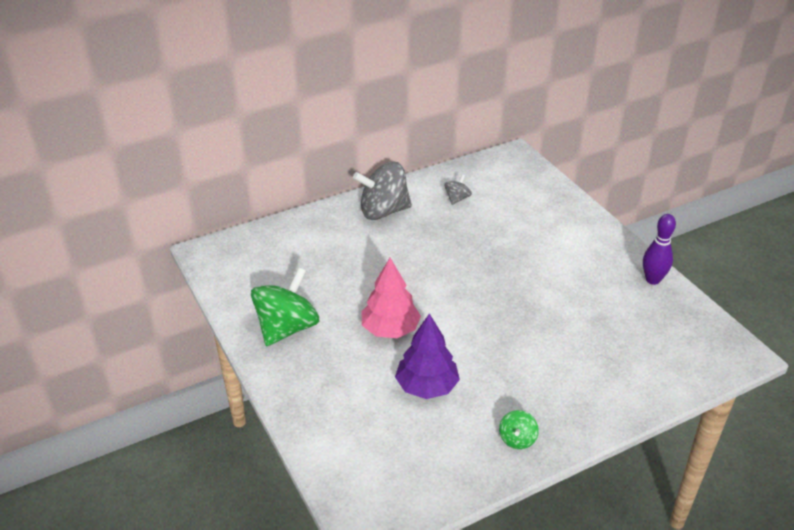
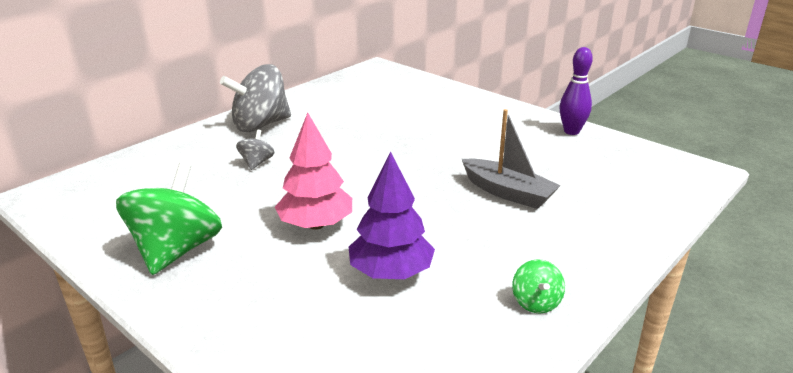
camera: 20 degrees left, 10 degrees down
(457, 199) = (337, 104): grey spinning top -> grey spinning top (256, 163)
(554, 335) = (507, 192): none -> grey boat

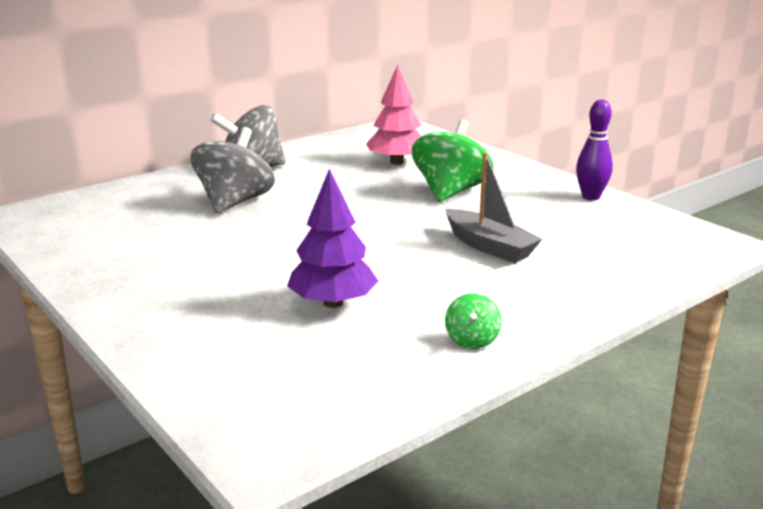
camera: 10 degrees right, 5 degrees down
(176, 250) = (129, 268): green spinning top -> green spinning top (450, 192)
(256, 163) = (234, 202): grey spinning top -> grey spinning top, size x2.14
(316, 225) = (273, 258): pink tree -> pink tree (396, 162)

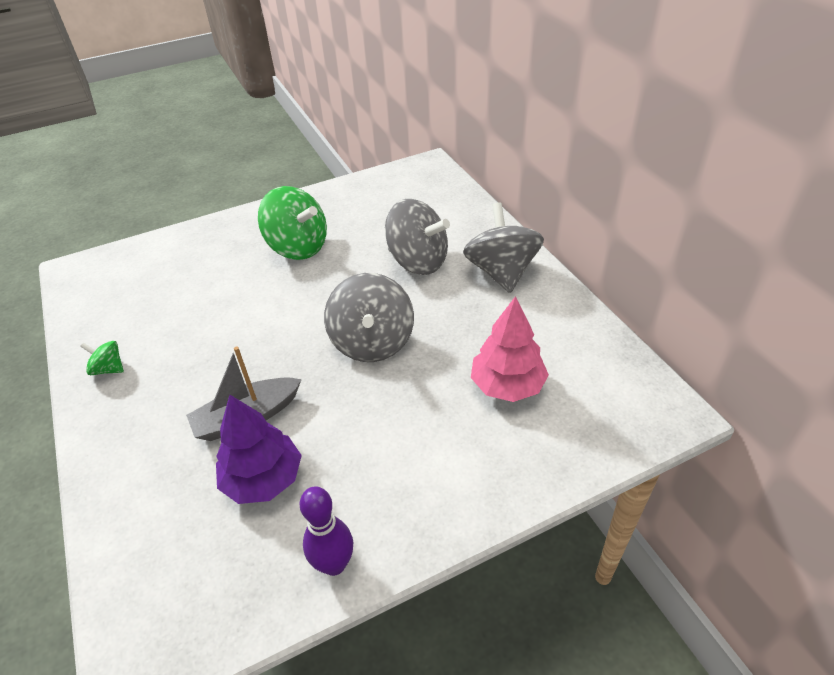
camera: 105 degrees right, 20 degrees up
(333, 303) = (206, 305): purple tree -> purple tree (263, 479)
(366, 209) = (372, 342): none -> grey spinning top
(450, 192) = (396, 417): green spinning top -> green spinning top (298, 247)

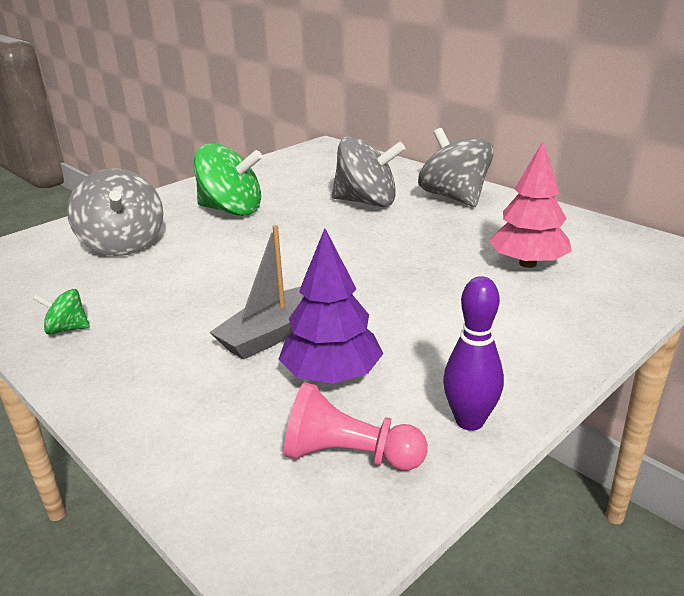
camera: 20 degrees left, 15 degrees down
(227, 570) = (349, 455): none -> pink pawn
(372, 342) = (367, 259): grey spinning top -> grey spinning top (123, 245)

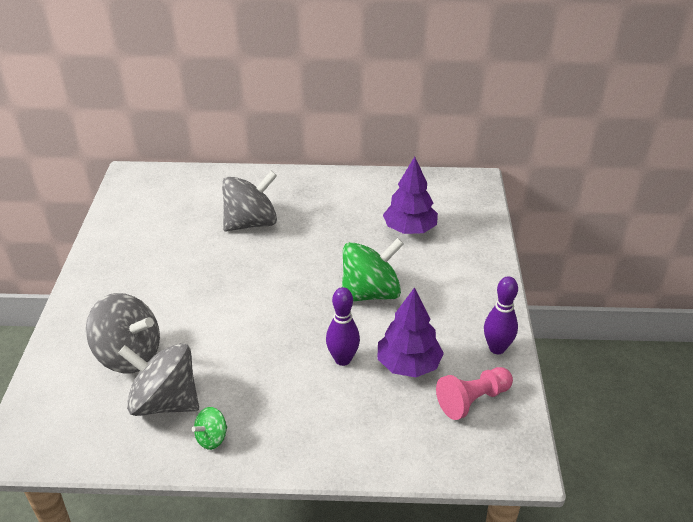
camera: 45 degrees left, 10 degrees up
(231, 210) = (161, 279): green spinning top -> green spinning top (370, 293)
(273, 333) = (342, 359): grey boat -> purple bowling pin
(454, 197) = (303, 191): grey spinning top -> grey spinning top (165, 402)
(527, 263) = (409, 229): pink tree -> purple tree

